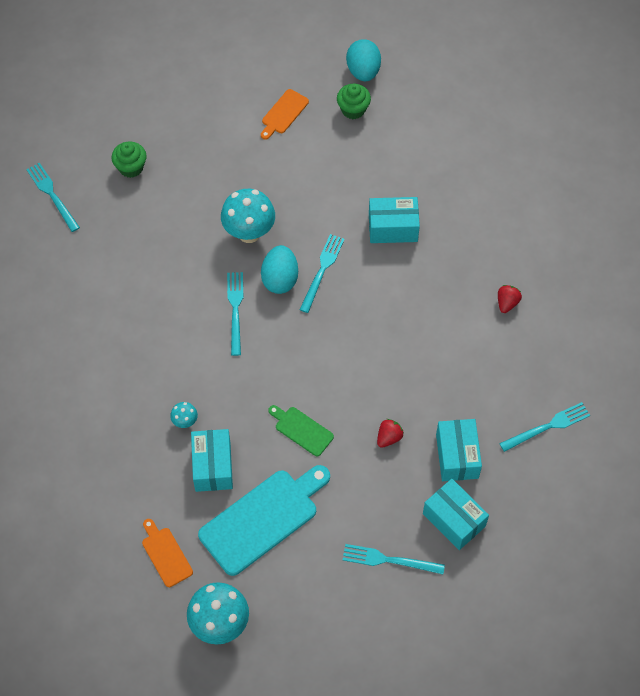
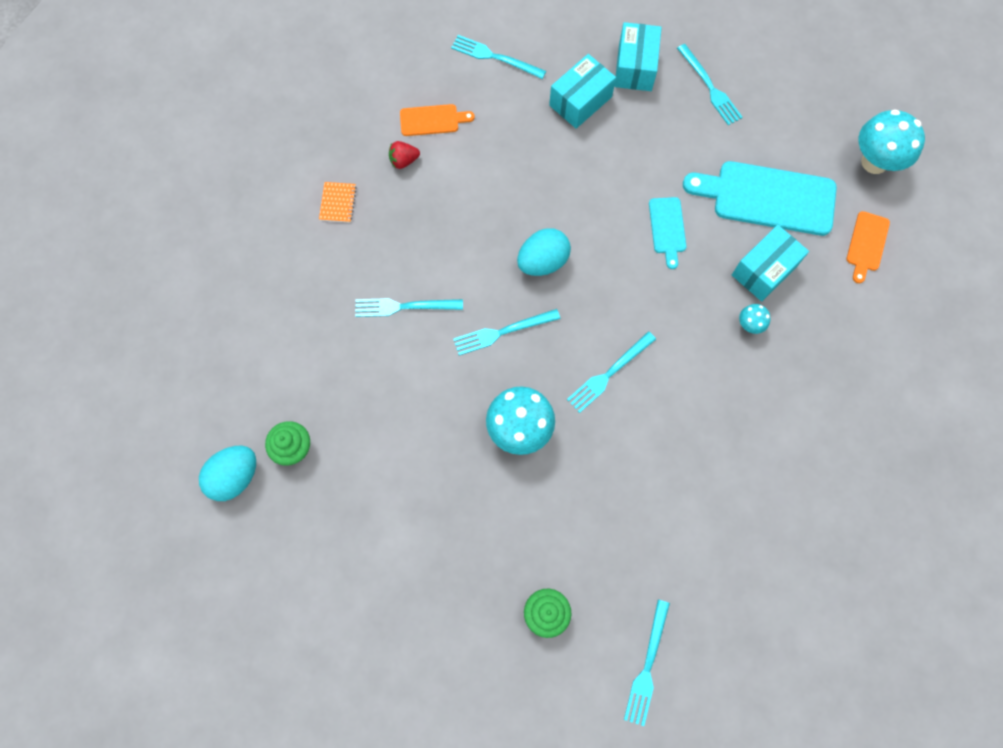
camera: 130 degrees left, 10 degrees up
(280, 279) = (543, 361): turquoise egg -> turquoise egg (543, 261)
(283, 113) = (353, 513): orange cutting board -> orange cutting board (432, 120)
(302, 430) = (667, 228): green cutting board -> turquoise cutting board
(389, 437) = (611, 160): red strawberry -> none
(393, 228) = (404, 306): turquoise box -> turquoise fork
(507, 241) = (338, 203): none -> orange notebook

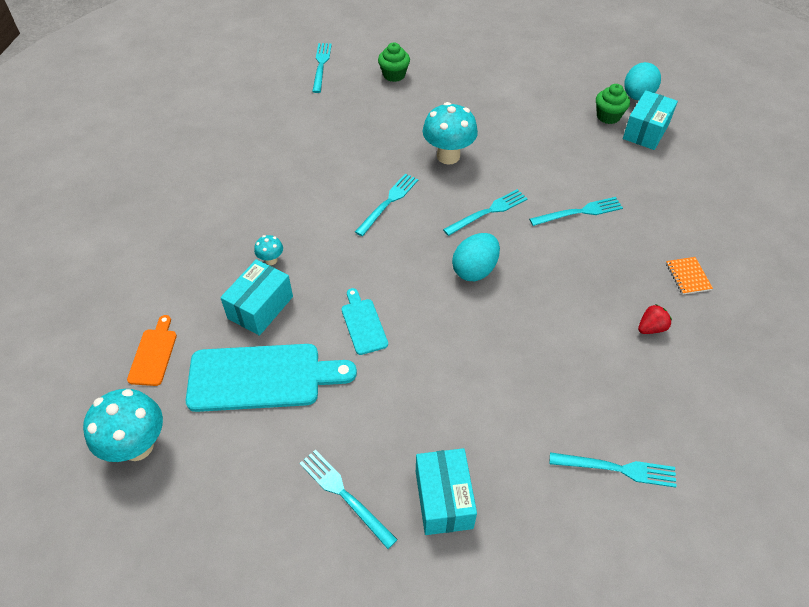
camera: 165 degrees right, 20 degrees down
(432, 120) = (646, 376): orange cutting board -> none
(580, 101) = (495, 437): turquoise box -> turquoise box (646, 131)

